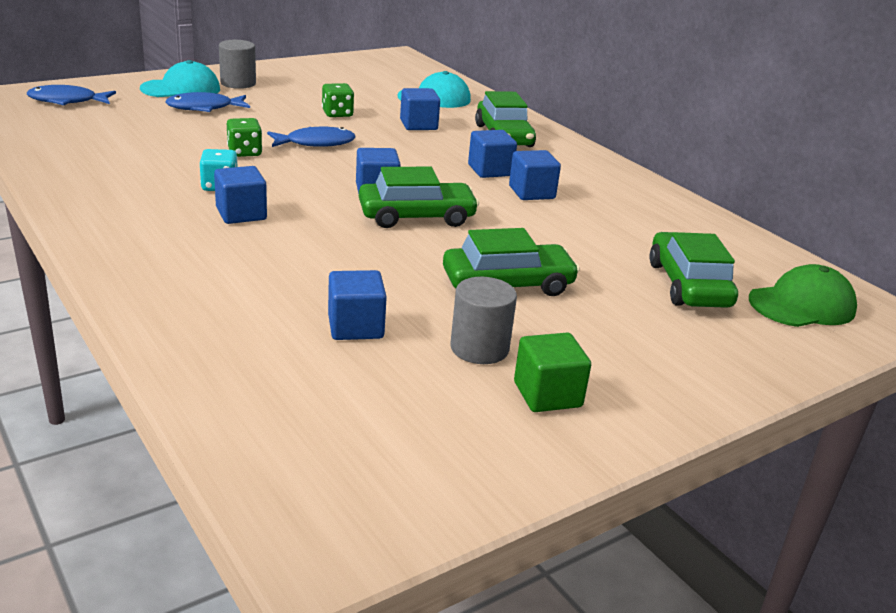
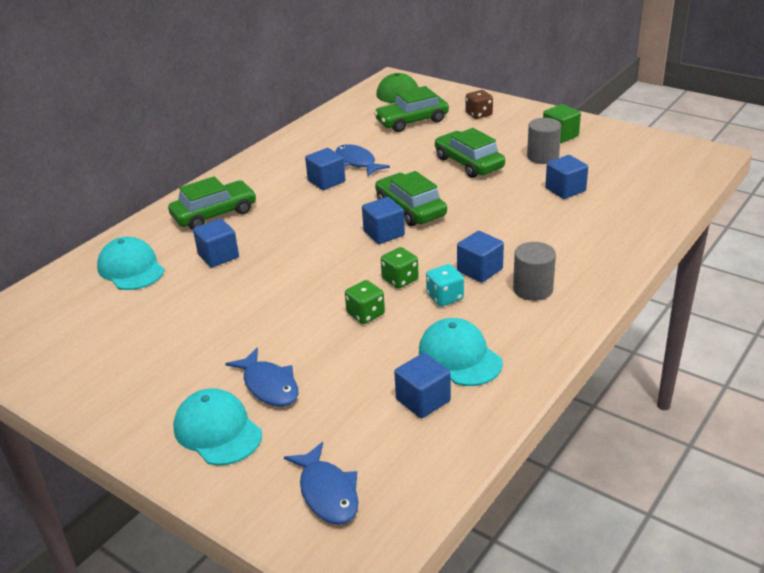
camera: 105 degrees left, 5 degrees up
(125, 168) = (459, 356): none -> turquoise cap
(238, 83) = (164, 400): grey cylinder -> grey cylinder (533, 289)
(316, 143) = (310, 289): blue fish -> blue fish (357, 162)
(337, 114) = (222, 304): green dice -> green dice (400, 279)
(490, 170) = (299, 203): blue cube -> blue cube (423, 400)
(688, 347) = (479, 114): none -> brown dice

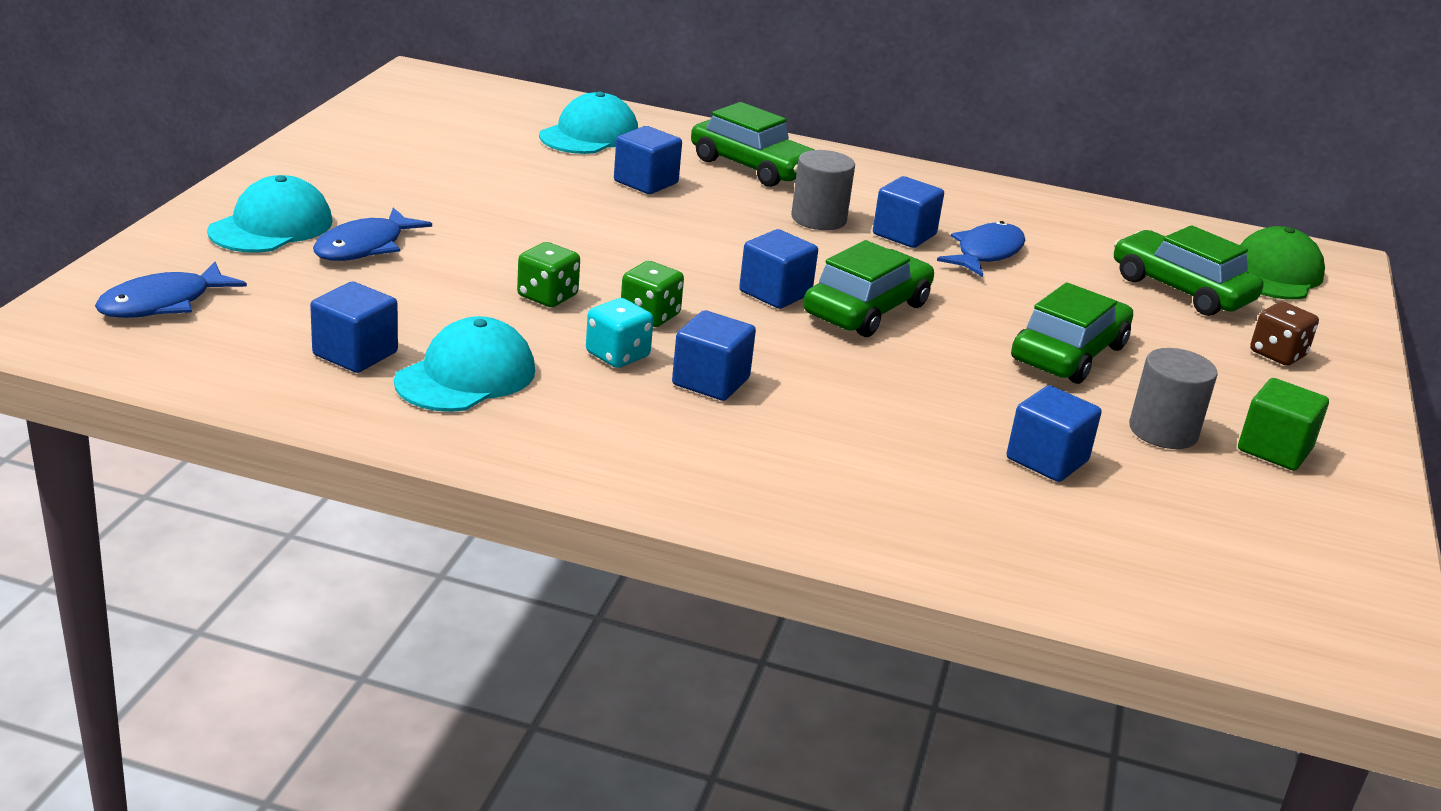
camera: 65 degrees right, 5 degrees down
(533, 289) = (677, 433): grey cylinder -> grey cylinder (818, 219)

